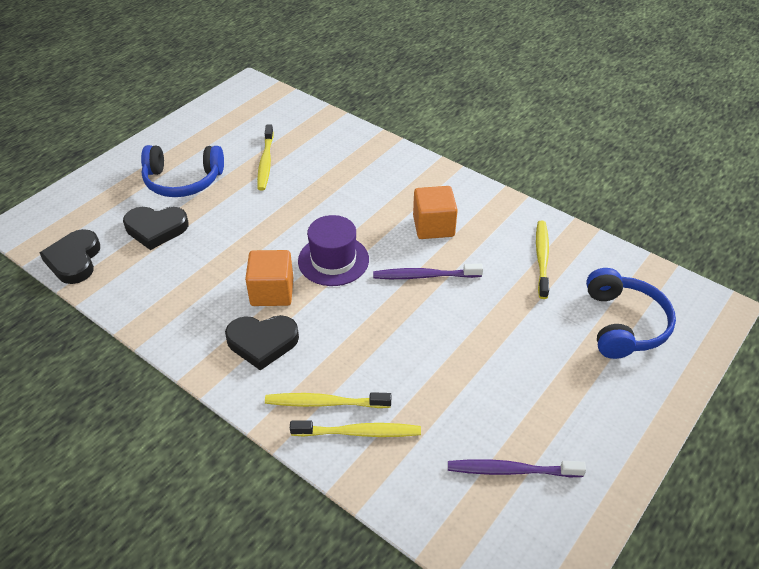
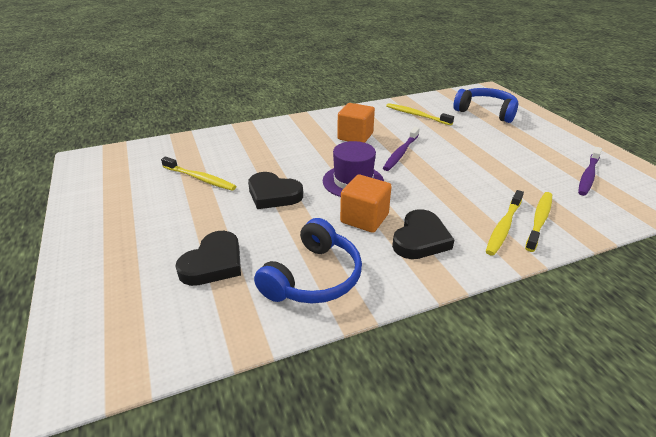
camera: 60 degrees left, 10 degrees down
(74, 260) = (195, 340): black heart -> black heart (273, 194)
(183, 181) = (163, 228): blue headphones -> blue headphones (314, 277)

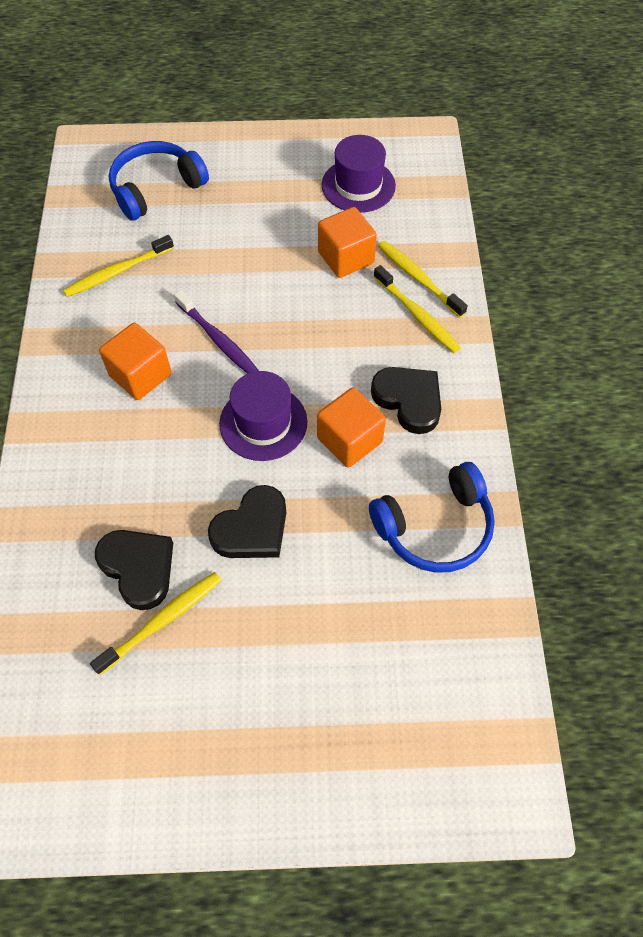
camera: 70 degrees left, 25 degrees up
(213, 263) = (374, 630): black heart -> black heart (138, 568)
(314, 277) = (435, 527): blue headphones -> blue headphones turned 105 degrees clockwise
(517, 184) = (346, 258): none -> orange cube
(588, 175) = (358, 185): purple toothbrush -> purple hat

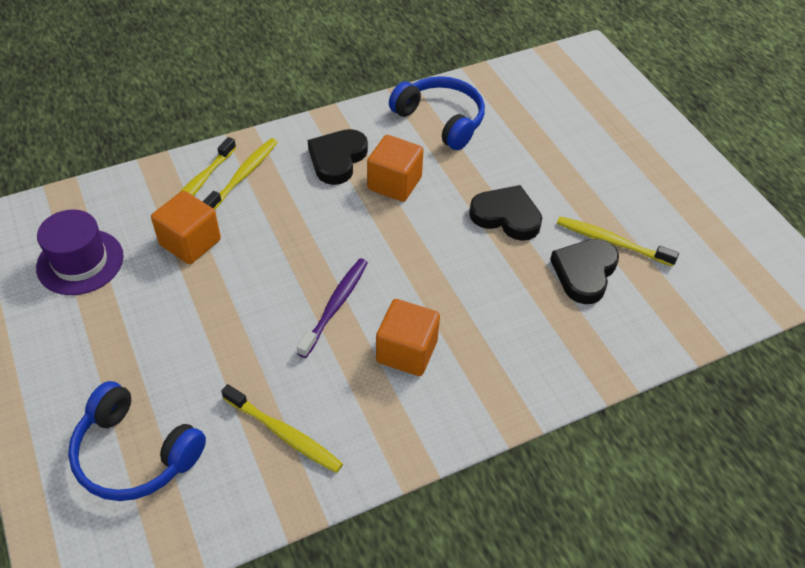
camera: 115 degrees left, 10 degrees down
(263, 422) = (408, 241): purple hat -> none

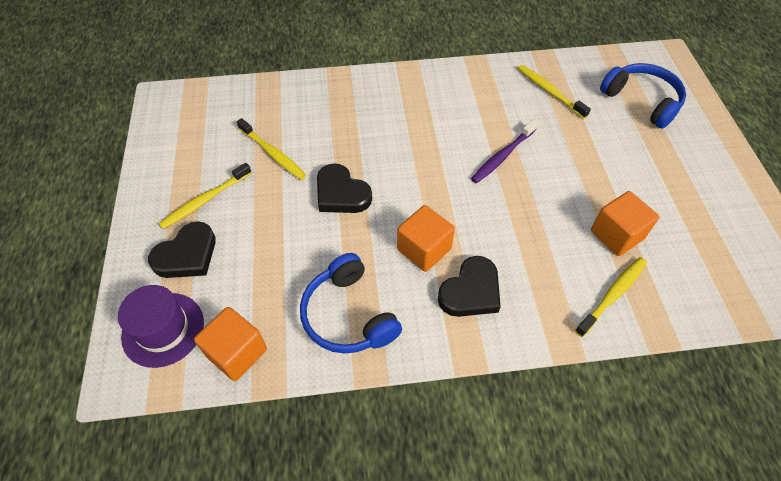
camera: 160 degrees left, 5 degrees up
(80, 262) = (711, 239): purple hat -> purple hat (163, 329)
(243, 175) = (568, 295): yellow toothbrush -> yellow toothbrush (205, 200)
(407, 351) = (460, 117): orange cube -> orange cube (237, 352)
(584, 273) = (309, 137): black heart -> black heart (187, 255)

